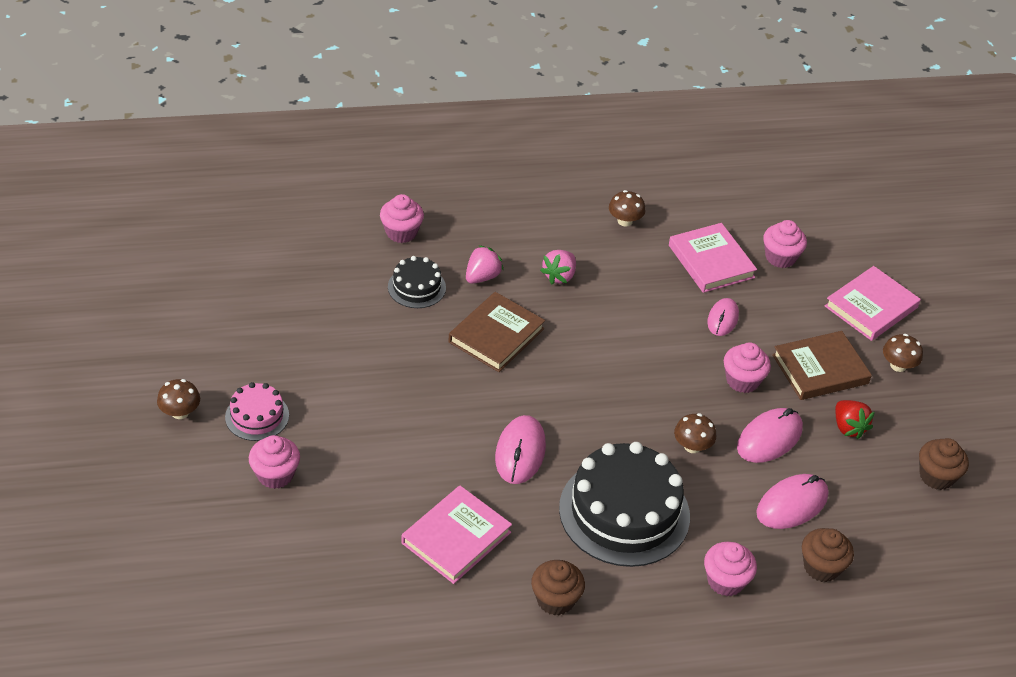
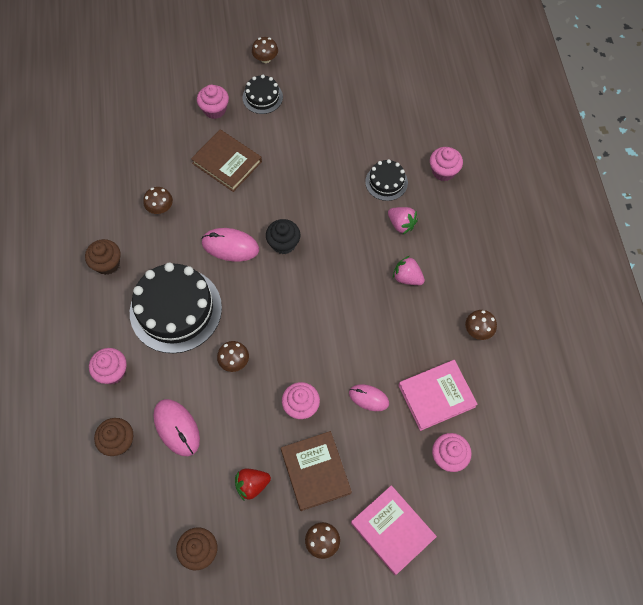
camera: 95 degrees right, 20 degrees up
(257, 416) = (262, 97): pink cake -> black cake
(456, 538) = (160, 208): pink book -> brown mushroom
(496, 335) = (341, 233): brown book -> brown book (227, 162)
(514, 394) = (283, 243): none -> black cupcake
(769, 438) = (241, 419): pink mouse -> none

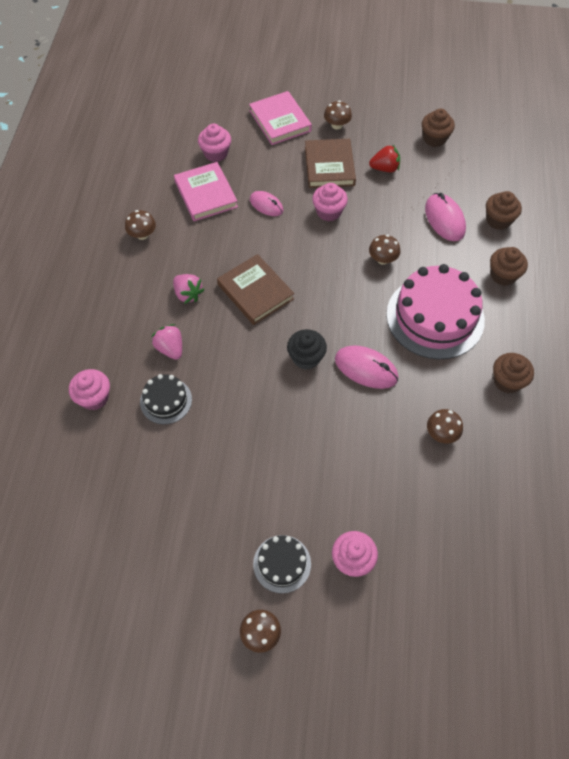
camera: 165 degrees left, 5 degrees down
(112, 372) = (503, 275): pink cupcake -> brown cupcake
(176, 310) = (435, 317): black cake -> pink cake
(227, 162) = (350, 474): brown book -> brown book (255, 292)
(436, 396) = (206, 194): pink book -> pink book turned 75 degrees clockwise

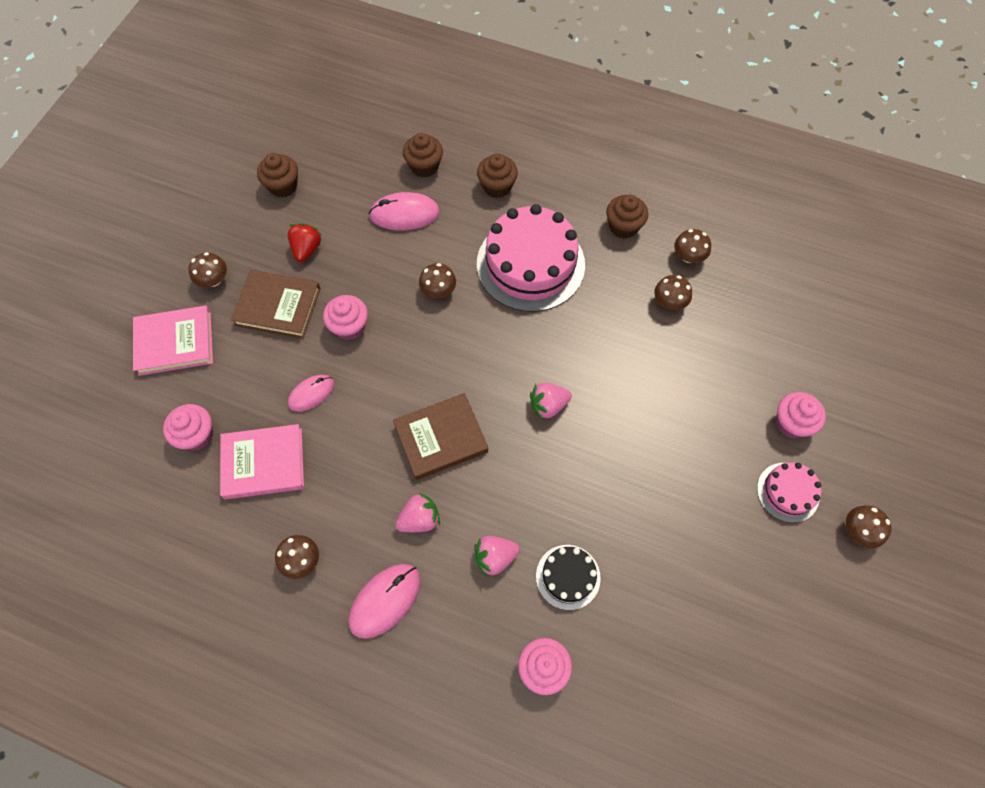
camera: 75 degrees left, 5 degrees up
(282, 563) = (788, 492): black cake -> pink cake
(306, 358) = (548, 405): black cupcake -> pink strawberry
(366, 369) = (577, 349): pink mouse -> pink mouse (385, 600)
(499, 442) = (688, 256): none -> brown mushroom

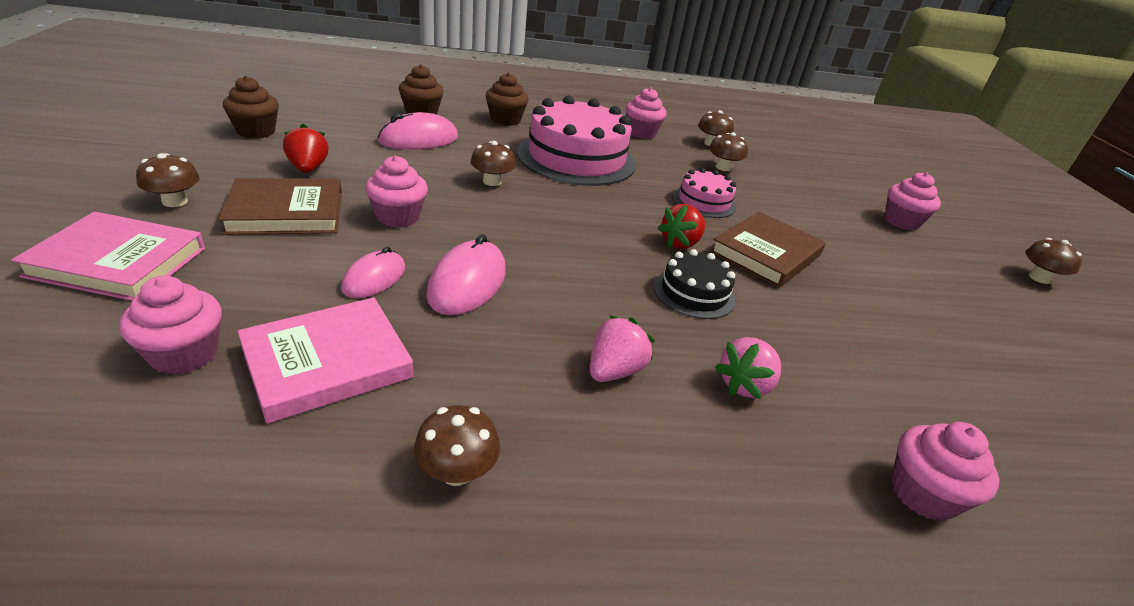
camera: 30 degrees left, 30 degrees down
(175, 343) = (118, 262): pink book -> pink book turned 45 degrees clockwise
(385, 600) = (635, 484): pink mouse -> pink mouse (467, 283)
(441, 438) = (581, 288): brown book -> brown book (765, 254)
(548, 405) = (680, 243): pink strawberry -> red strawberry
(568, 577) = (846, 381): black cake -> black cake (694, 293)
(623, 226) = (641, 133): brown cupcake -> pink cupcake
(788, 492) = (955, 264): pink cake -> pink cake (704, 202)

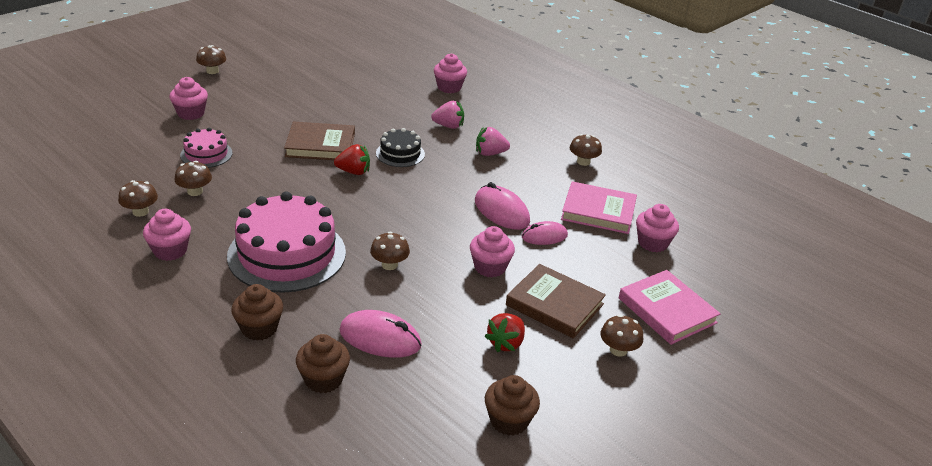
camera: 130 degrees left, 0 degrees up
(467, 283) = (501, 211): pink mouse -> pink mouse turned 75 degrees clockwise
(704, 202) = (278, 181): pink cake -> pink cake (206, 154)

